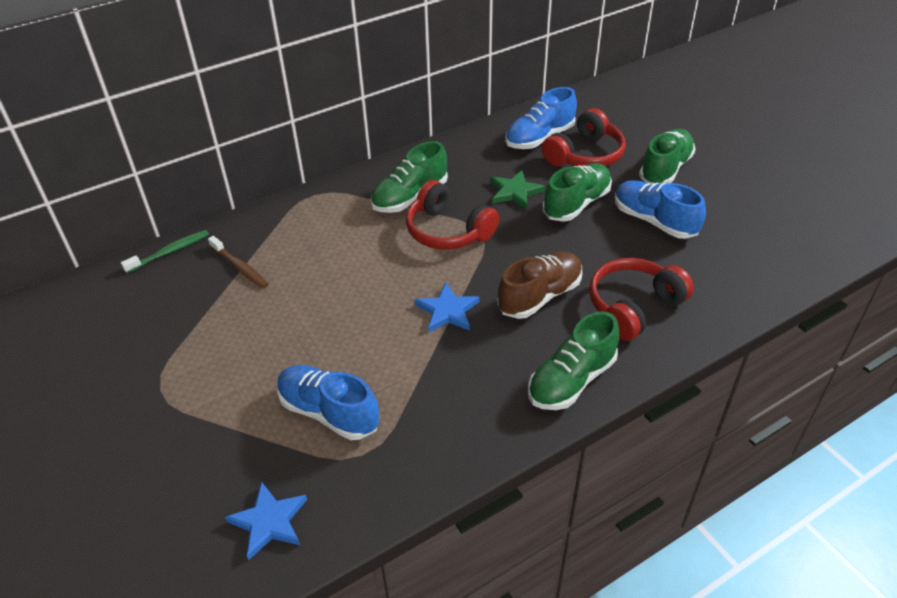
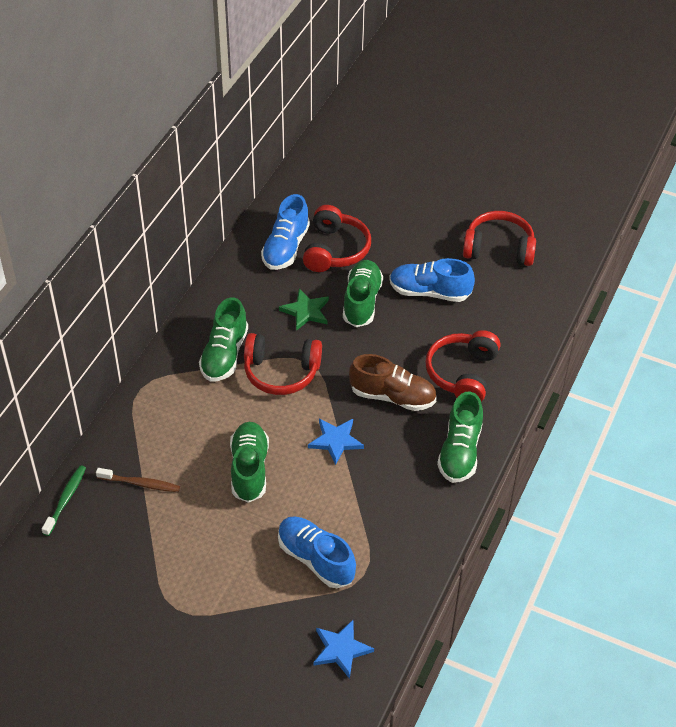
camera: 35 degrees left, 5 degrees up
(329, 412) = (316, 559): blue shoe -> blue shoe turned 45 degrees clockwise
(540, 296) = (392, 396): brown shoe -> brown shoe turned 90 degrees clockwise
(665, 169) = (406, 237): green shoe -> green shoe (249, 469)
(760, 211) = (498, 248): none -> red headphones

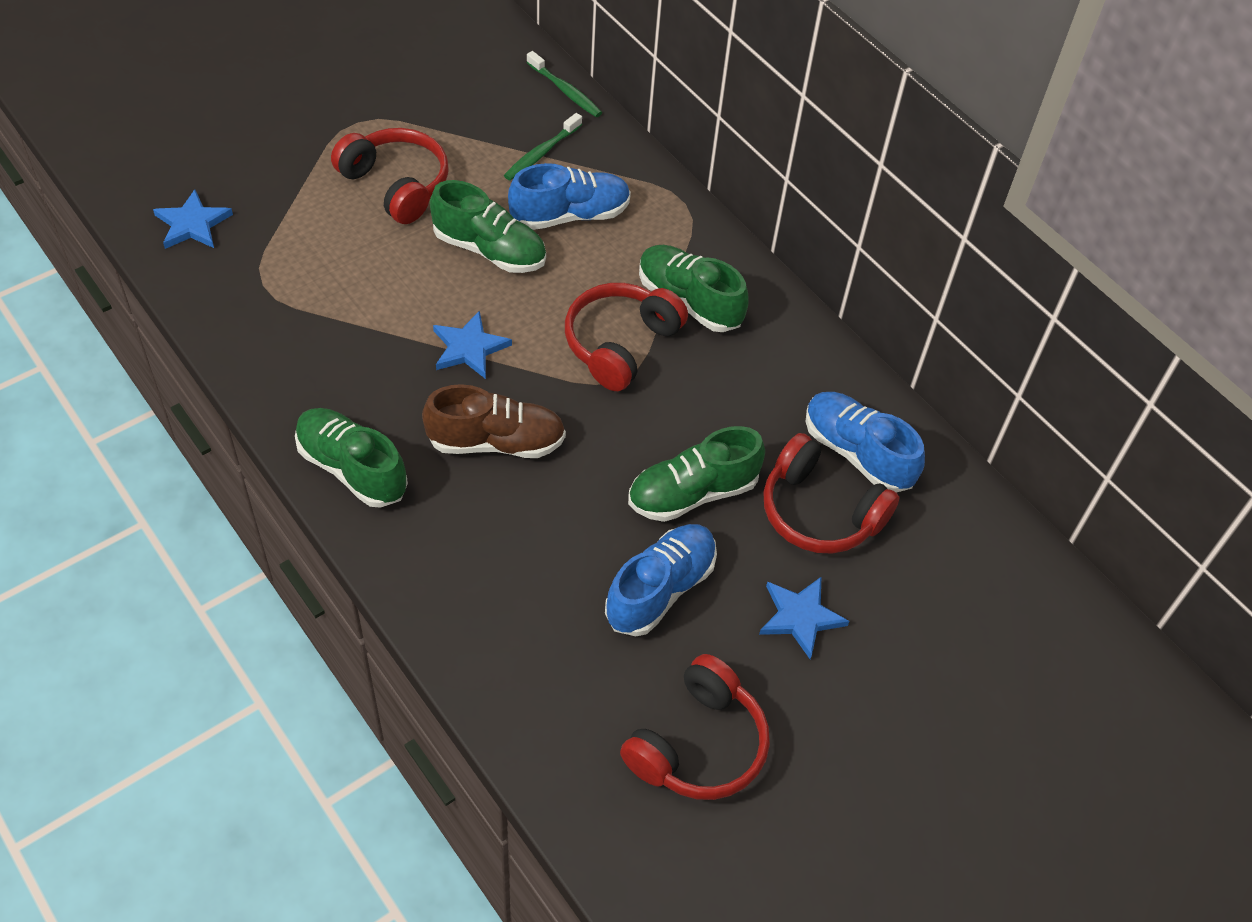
camera: 115 degrees right, 5 degrees up
(140, 483) = (542, 153): brown toothbrush -> green toothbrush
(305, 311) = (714, 419): green star -> none
(316, 559) = (319, 253): blue shoe -> blue shoe (570, 215)
(362, 302) = (692, 493): green shoe -> green shoe turned 120 degrees clockwise
(392, 396) = (496, 442): brown shoe -> brown shoe turned 135 degrees counterclockwise
(403, 237) = (800, 617): none -> blue star
(462, 374) = (477, 545): red headphones -> red headphones (396, 185)

